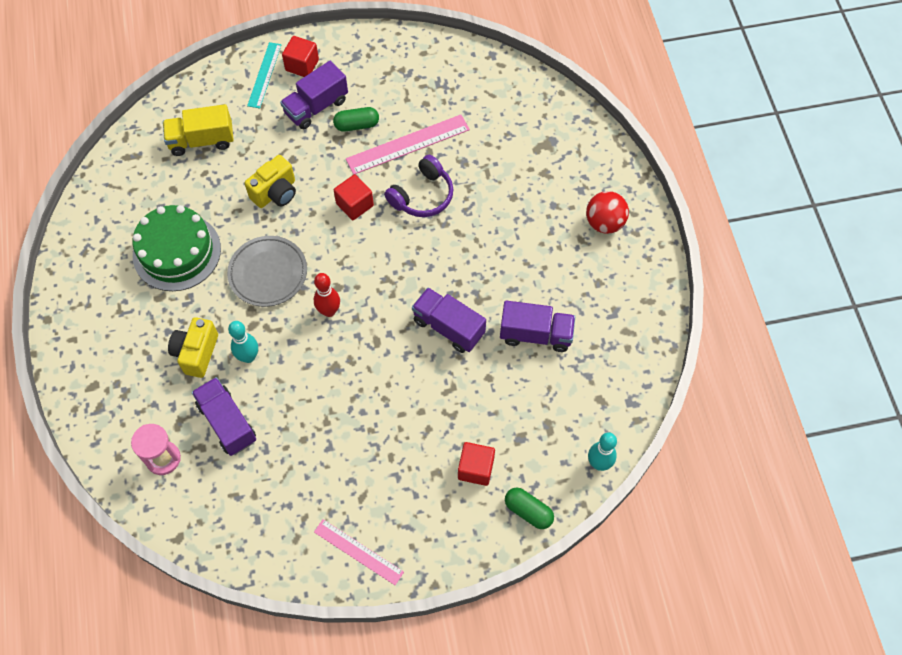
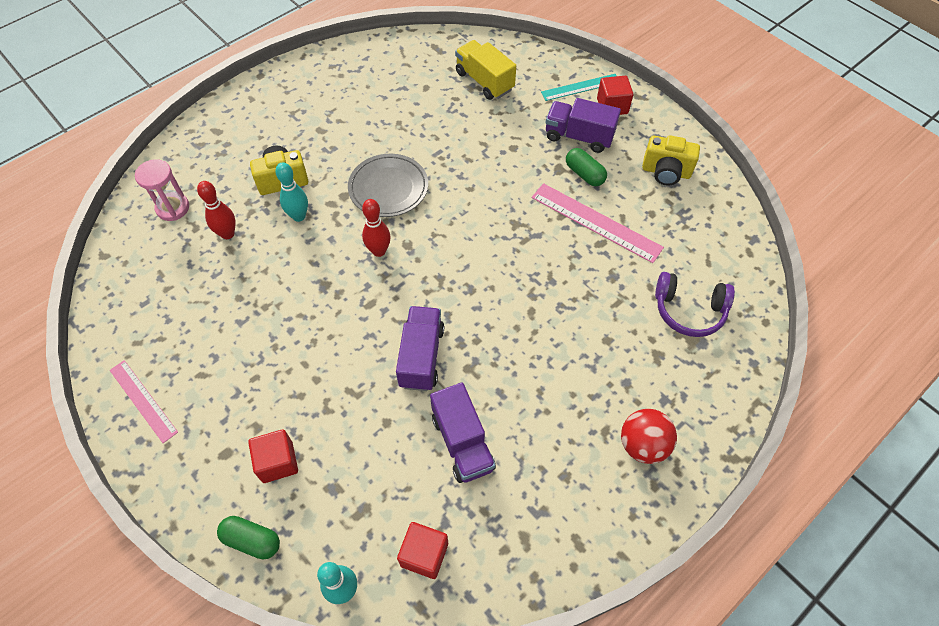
camera: 60 degrees right, 5 degrees down
(177, 252) = (369, 119): green cake -> none
(227, 422) = (227, 234): purple truck -> red bowling pin
(275, 193) = (471, 153): yellow camera -> yellow camera (666, 172)
(354, 204) = (501, 214): red cube -> red cube (424, 554)
(358, 552) = (143, 400): pink ruler -> pink ruler turned 45 degrees counterclockwise
(422, 196) = (550, 262): purple headphones -> purple headphones (689, 310)
(528, 511) = (252, 540): green capsule -> green capsule turned 75 degrees counterclockwise

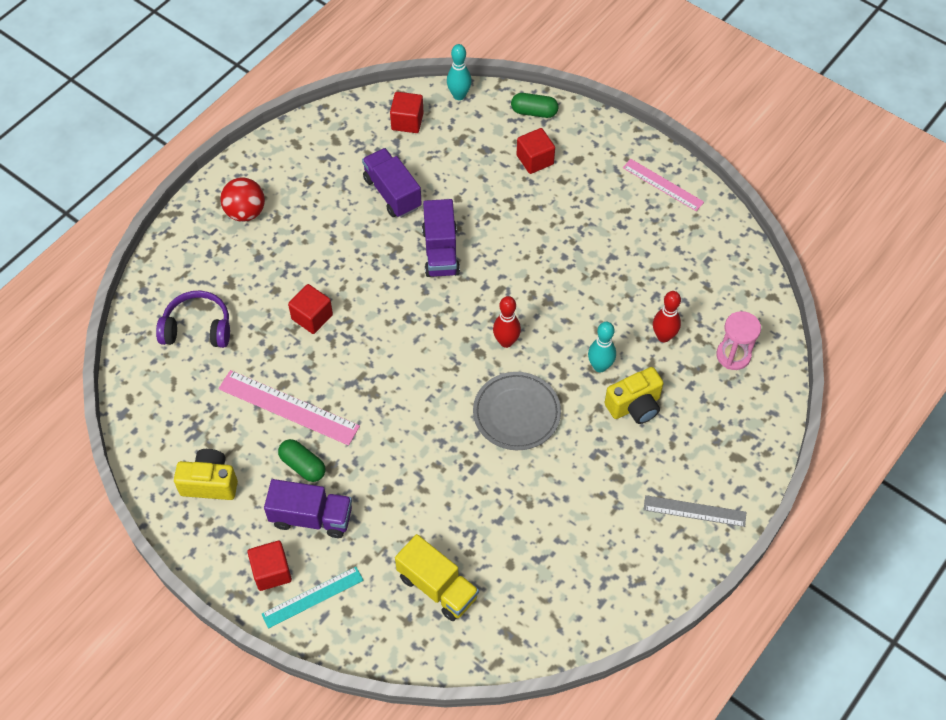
camera: 170 degrees right, 0 degrees up
(270, 101) = (694, 511): none -> grey ruler
(569, 304) = (312, 317): none -> red cube

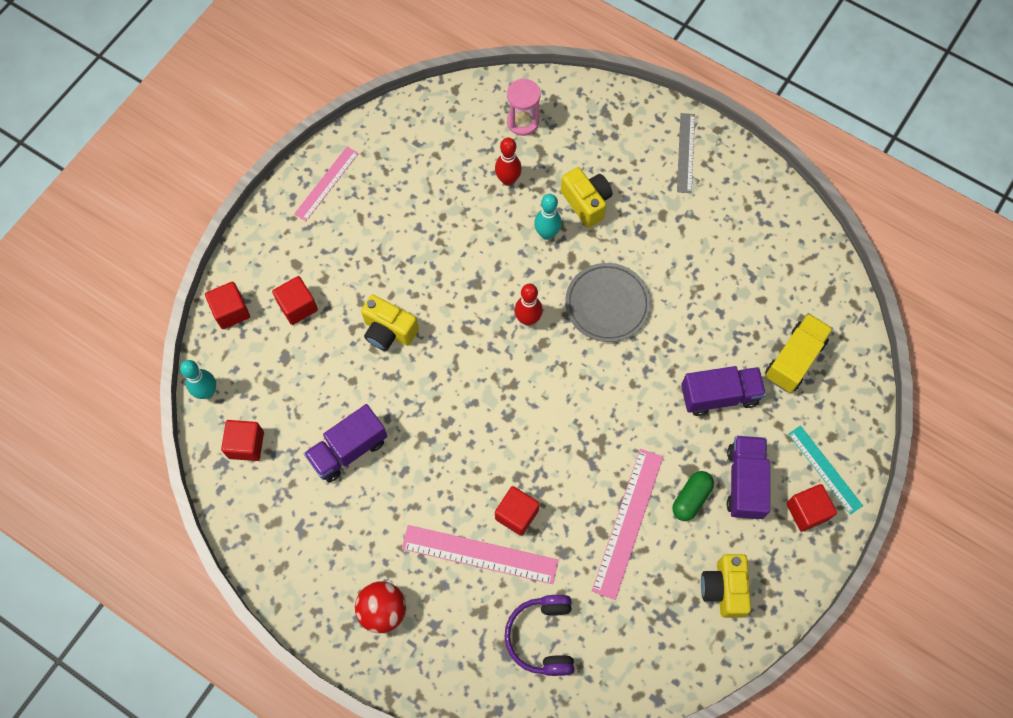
camera: 95 degrees left, 10 degrees up
(281, 286) = (480, 554): none -> pink ruler
(440, 251) = (423, 391): purple truck -> purple truck (719, 396)
(504, 227) = (388, 331): none -> yellow camera
(534, 112) = (231, 311): green capsule -> red cube

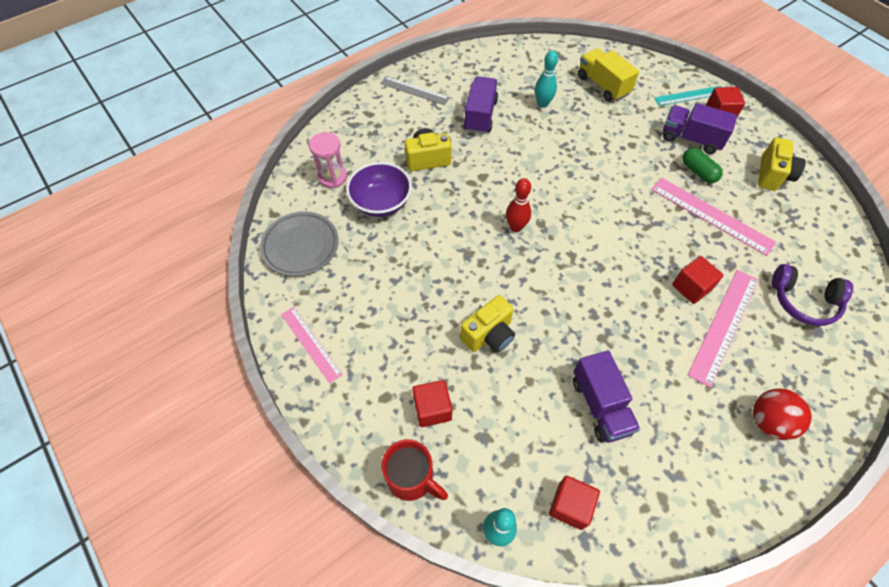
camera: 70 degrees left, 10 degrees down
(231, 311) = (412, 478): red cube -> red mug
(508, 180) = (381, 203): red bowling pin -> purple bowl
(547, 233) = (443, 192): turquoise bowling pin -> turquoise bowling pin (542, 104)
(607, 304) = (522, 173): grey plate -> grey plate (300, 246)
(719, 396) = (619, 132): purple truck -> purple truck (480, 115)
(724, 589) = (773, 175): yellow camera -> yellow camera turned 90 degrees counterclockwise

